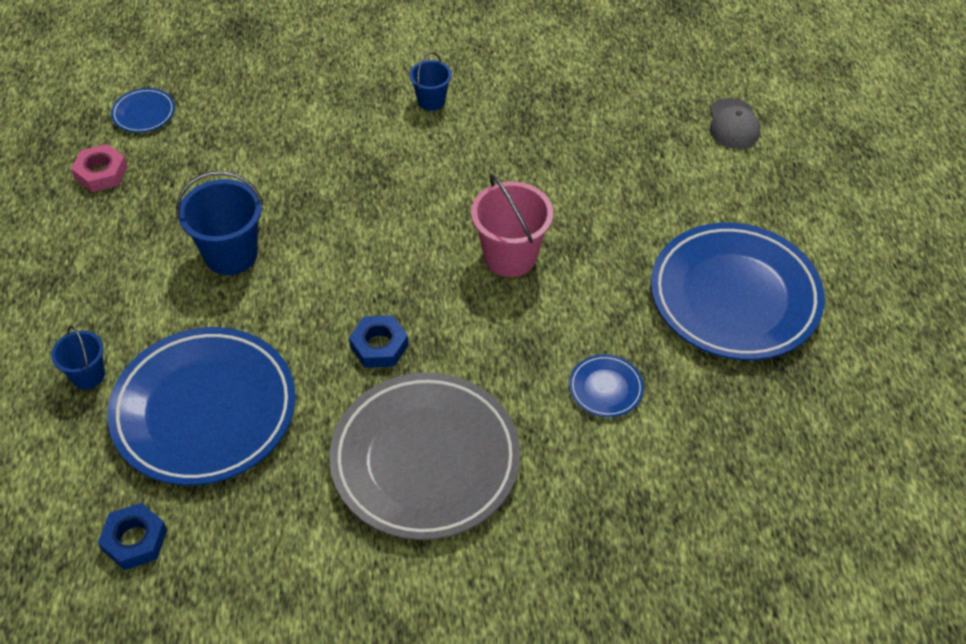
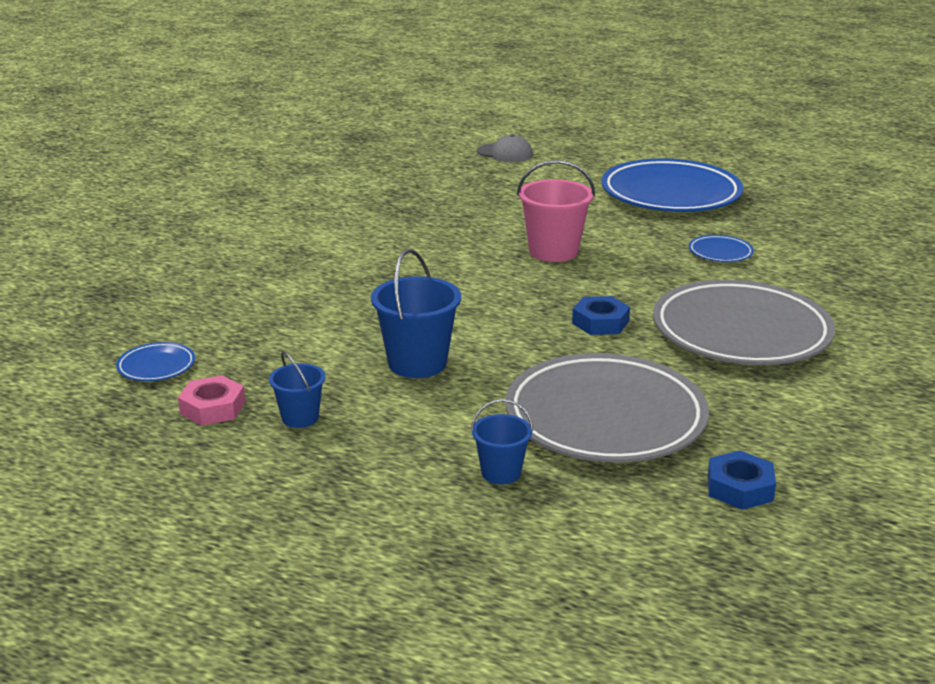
camera: 60 degrees left, 25 degrees down
(204, 410) = (605, 418): blue plate -> grey plate
(431, 101) = (337, 238): blue bucket -> blue bucket (300, 418)

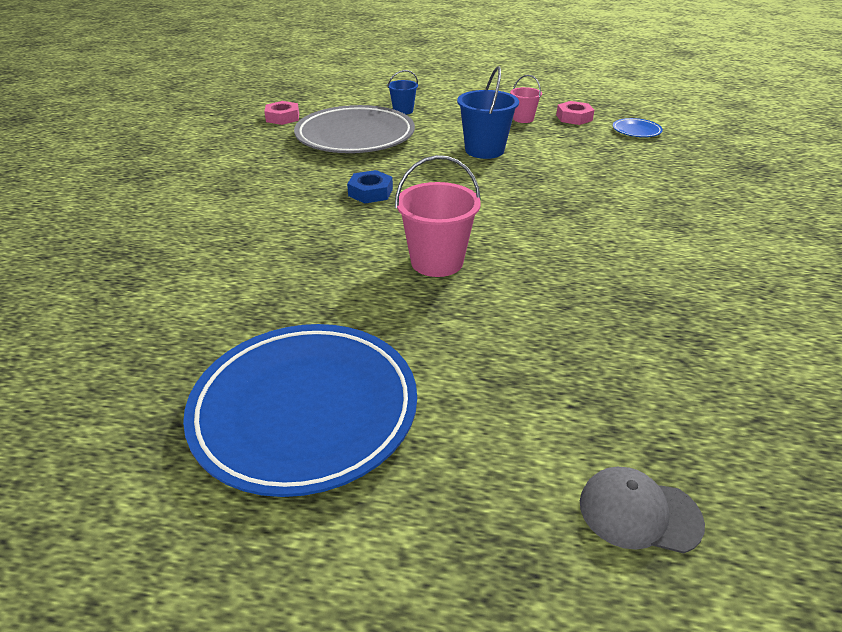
camera: 165 degrees right, 10 degrees up
(300, 418) = (523, 119): blue bucket -> pink bucket
(720, 253) = (254, 288): blue plate -> none
(739, 488) = (282, 117): blue nut -> pink nut
(741, 332) = (258, 198): grey plate -> none

